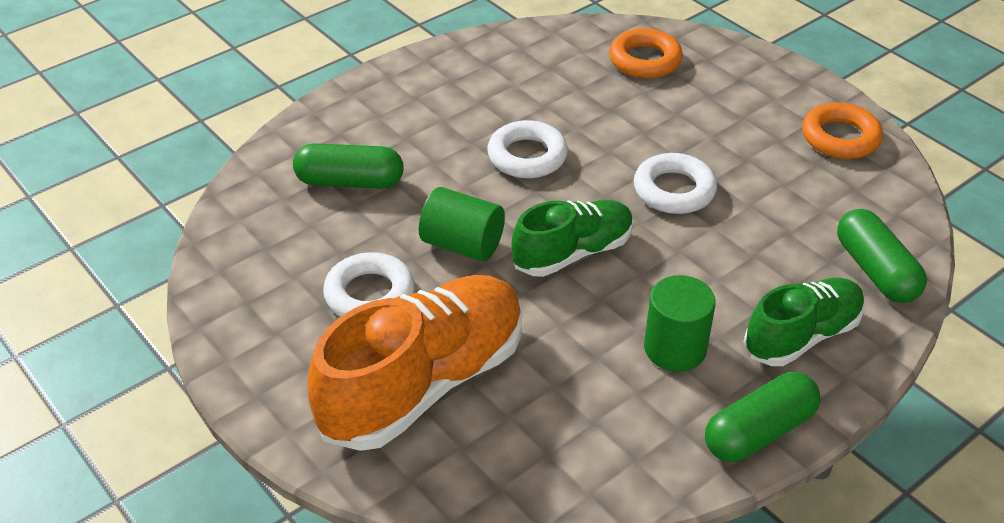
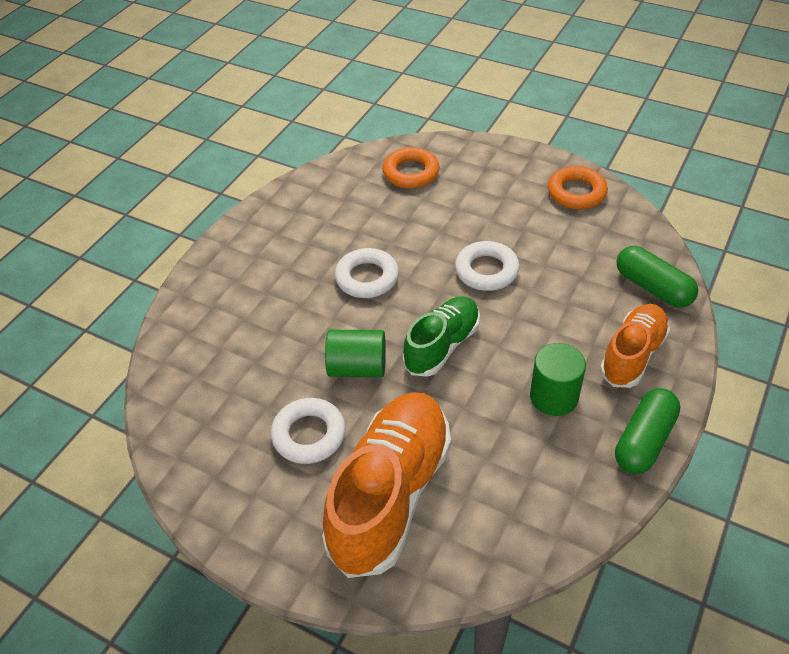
camera: 20 degrees left, 5 degrees up
(350, 182) = (242, 344): green capsule -> none
(802, 336) = (632, 355): green shoe -> orange shoe

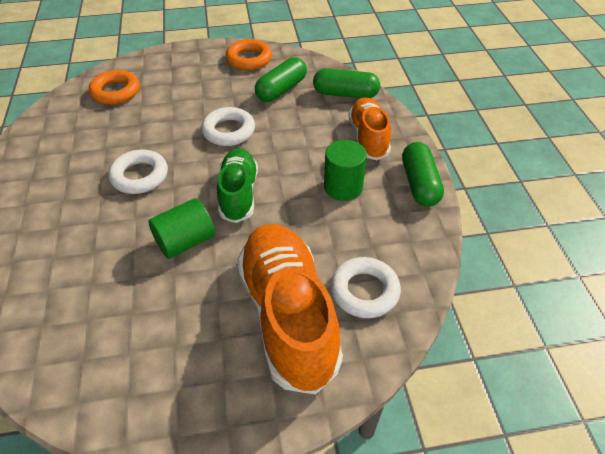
camera: 40 degrees left, 0 degrees up
(309, 435) = (186, 312): white ring -> white ring (364, 291)
(582, 247) = (281, 89): none -> green capsule

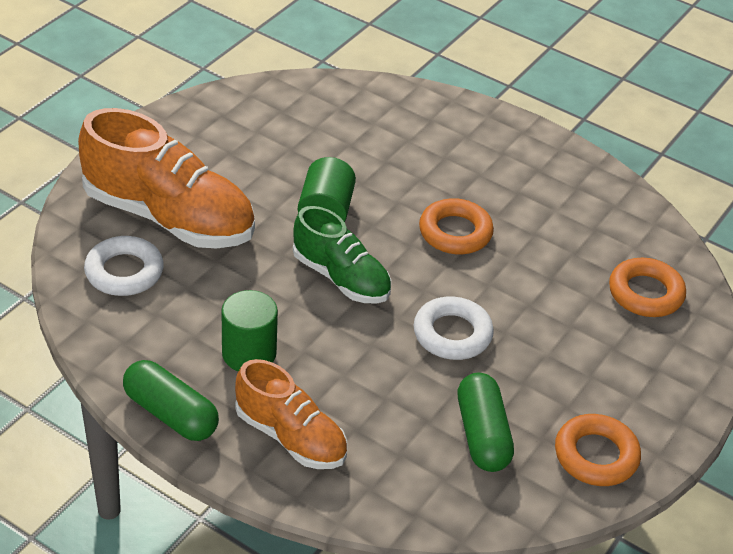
camera: 130 degrees right, 5 degrees down
(139, 176) = (455, 232): white ring -> orange ring
(345, 94) = (398, 489): green capsule -> none

